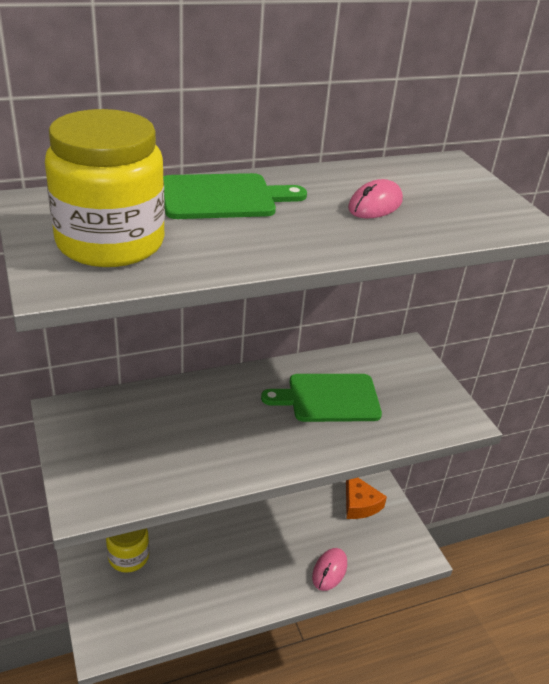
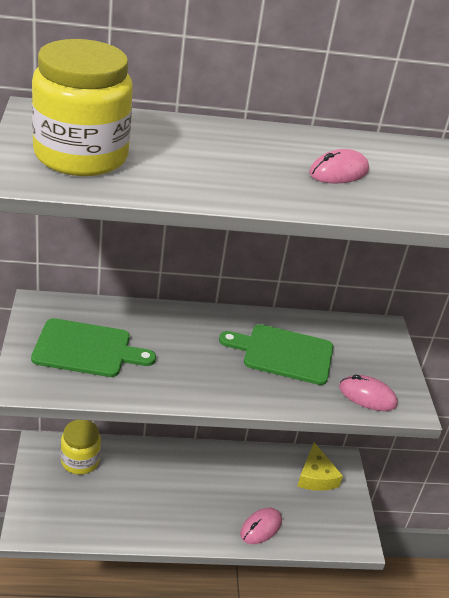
camera: 15 degrees right, 0 degrees up
(223, 197) = (201, 138): green cutting board -> green cutting board (87, 349)
(359, 504) = (316, 476): orange cheese -> yellow cheese
(423, 420) = (367, 396): none -> pink mouse

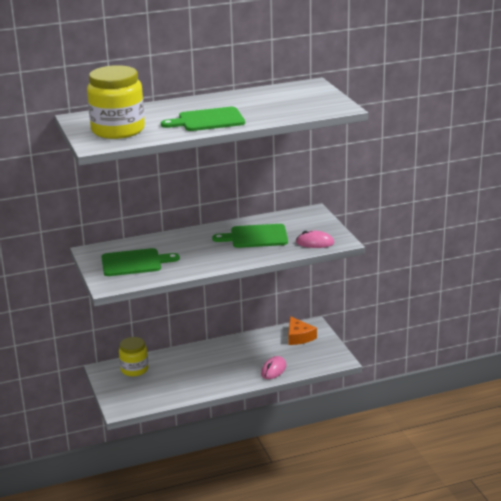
camera: 10 degrees left, 10 degrees down
(238, 178) = (208, 120): none -> green cutting board
(316, 476) = (299, 337): yellow cheese -> orange cheese
(338, 172) = (259, 106): pink mouse -> none

